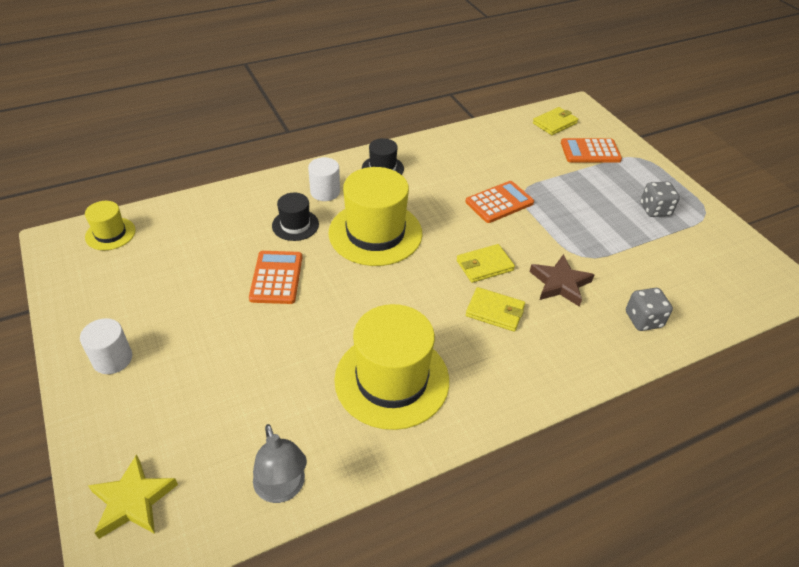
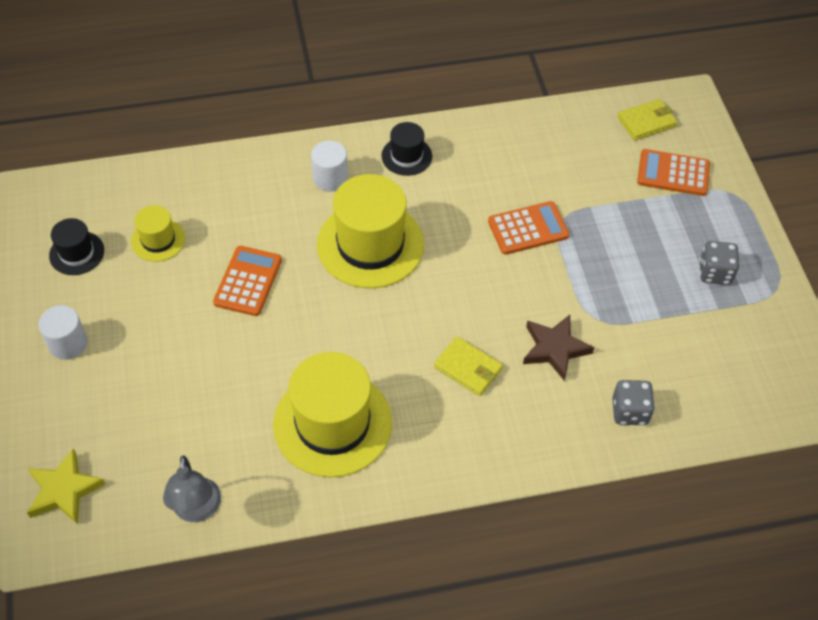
camera: 15 degrees right, 10 degrees up
(110, 234) = (88, 193): yellow hat -> yellow hat (158, 240)
(295, 225) = (285, 217): black hat -> black hat (77, 253)
(484, 265) = (478, 309): yellow wallet -> none

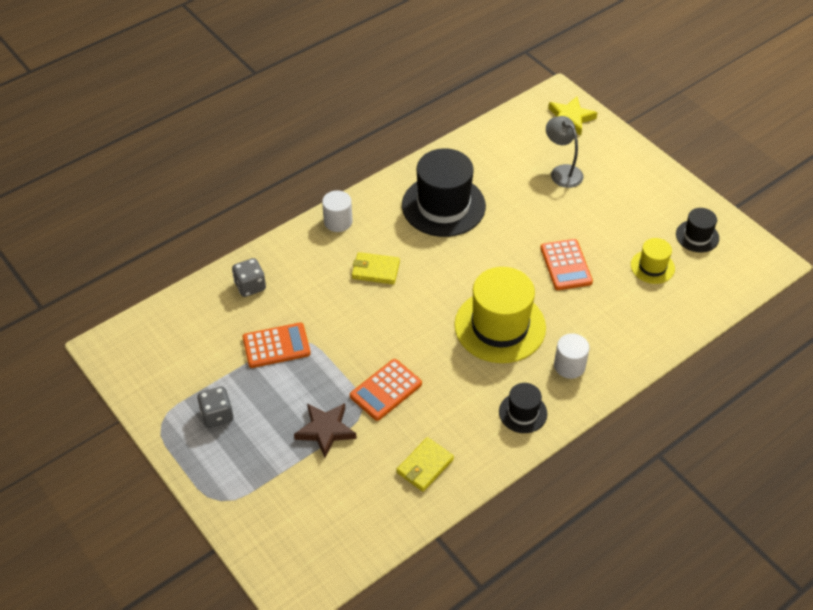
camera: 155 degrees right, 5 degrees down
(68, 343) = (644, 184): white cylinder -> white cylinder (338, 222)
(197, 510) = (489, 137): grey lamp -> grey lamp (562, 172)
(332, 423) = (443, 206): yellow hat -> black hat
(555, 349) = (321, 306): brown star -> brown star (325, 430)
(646, 122) = (327, 546): yellow wallet -> yellow wallet (425, 466)
(673, 173) = (282, 498): orange calculator -> orange calculator (276, 346)

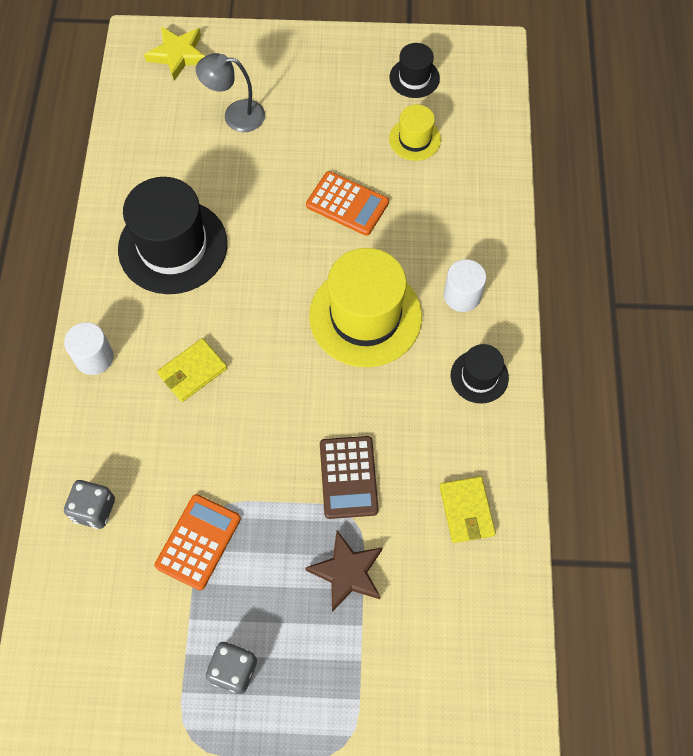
camera: 50 degrees left, 15 degrees up
(386, 390) = (348, 477): orange calculator -> brown calculator

